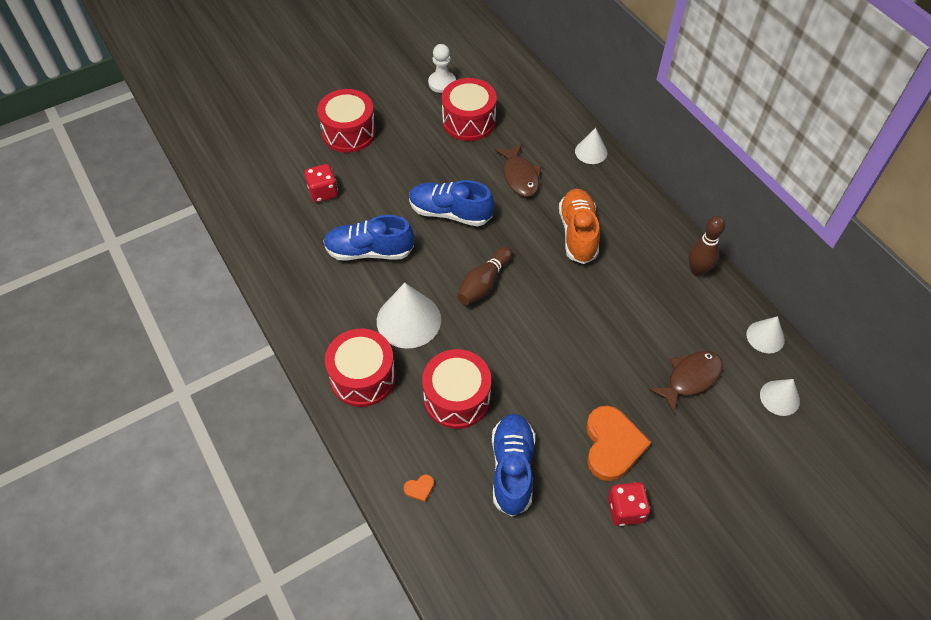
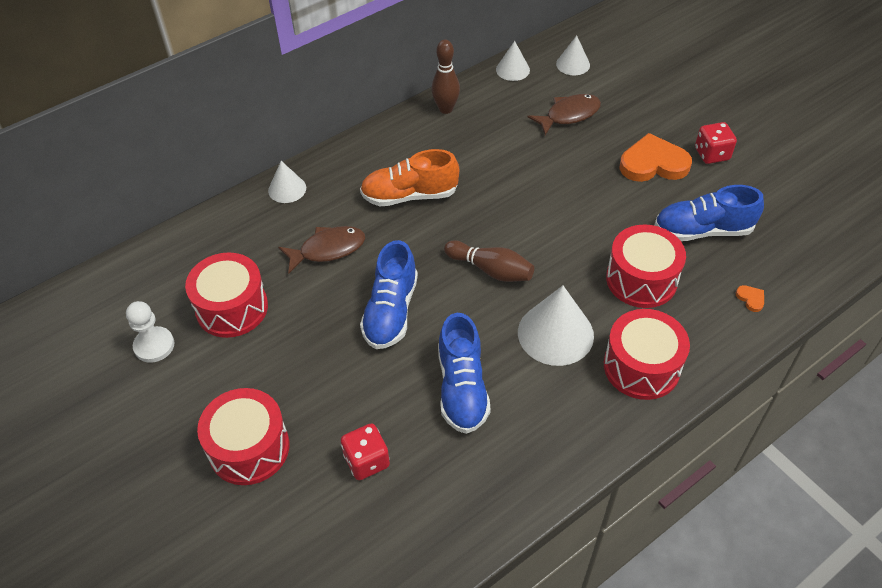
camera: 95 degrees left, 5 degrees down
(690, 378) = (569, 115): brown fish -> brown fish turned 105 degrees clockwise

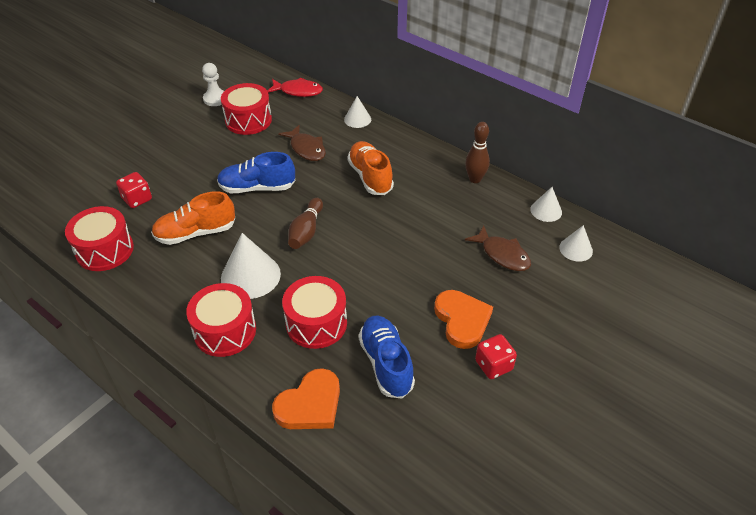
camera: 75 degrees right, 5 degrees down
(189, 242) = (298, 91): none -> red fish
(249, 448) = (145, 150): red drum -> red drum (105, 250)
(462, 388) = (196, 233): blue shoe -> orange shoe
(750, 299) = (310, 404): orange heart -> orange heart, size x2.50

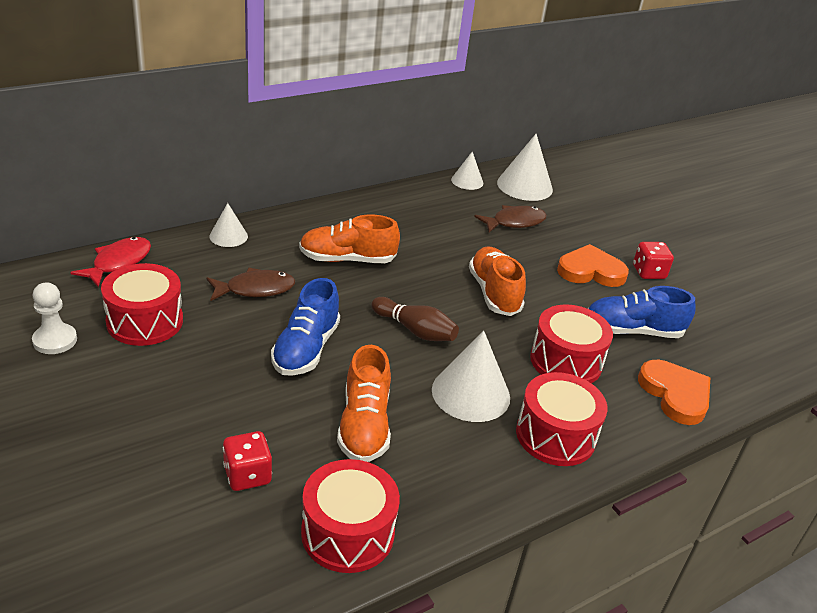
camera: 75 degrees left, 10 degrees down
(382, 263) = (494, 293): none -> orange shoe
(475, 179) = (397, 200): brown bowling pin -> none
(576, 249) = (524, 186): white cone -> white cone, size x1.74

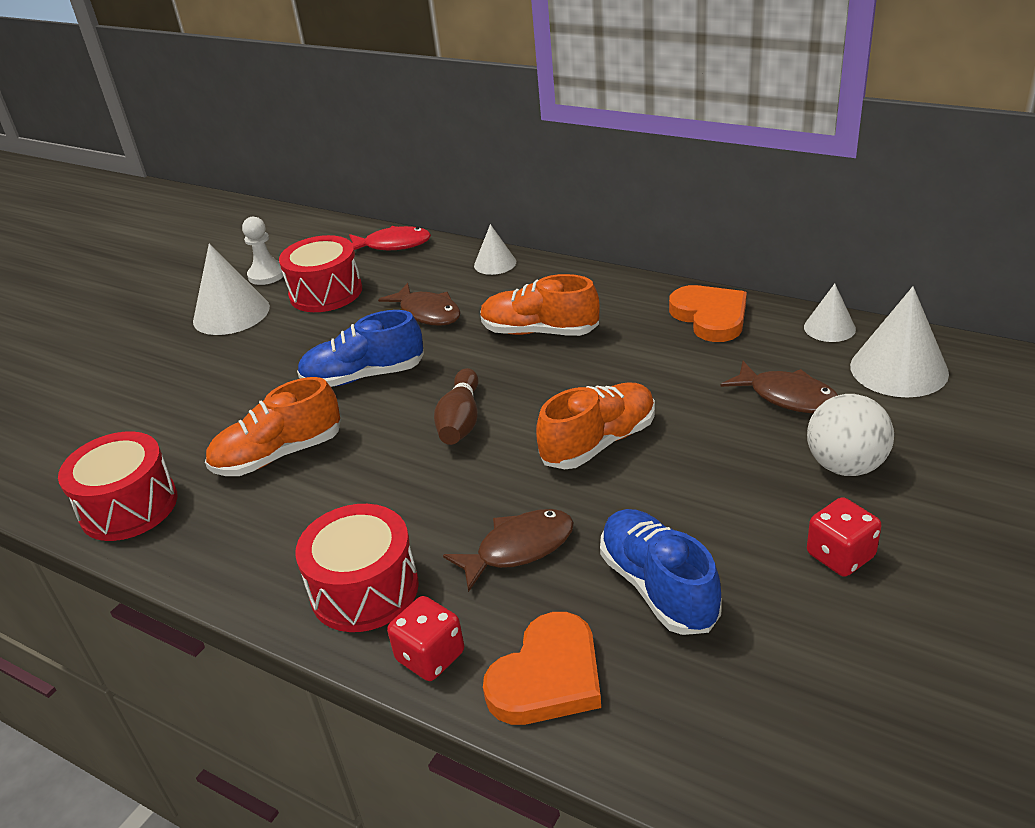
camera: 70 degrees right, 0 degrees up
(247, 475) = (170, 425): red dice -> red dice (430, 656)
(347, 259) = (539, 332): orange shoe -> orange shoe turned 45 degrees counterclockwise
(471, 393) = (386, 499): white cone -> white cone (231, 313)
(566, 361) = (519, 548): red drum -> brown fish
(586, 238) = (845, 466): none -> white ball
(590, 271) = (760, 499): orange heart -> orange heart (710, 317)

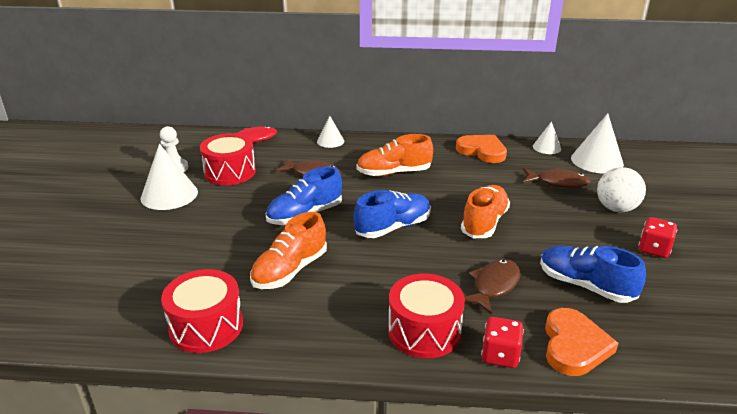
camera: 30 degrees left, 5 degrees down
(461, 421) = (393, 227): brown bowling pin -> blue shoe

